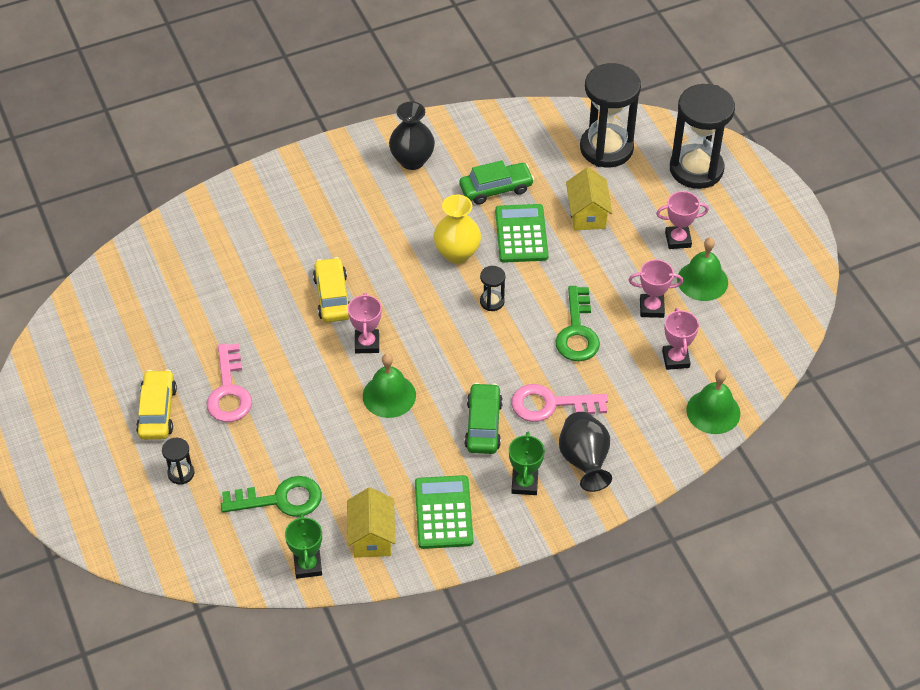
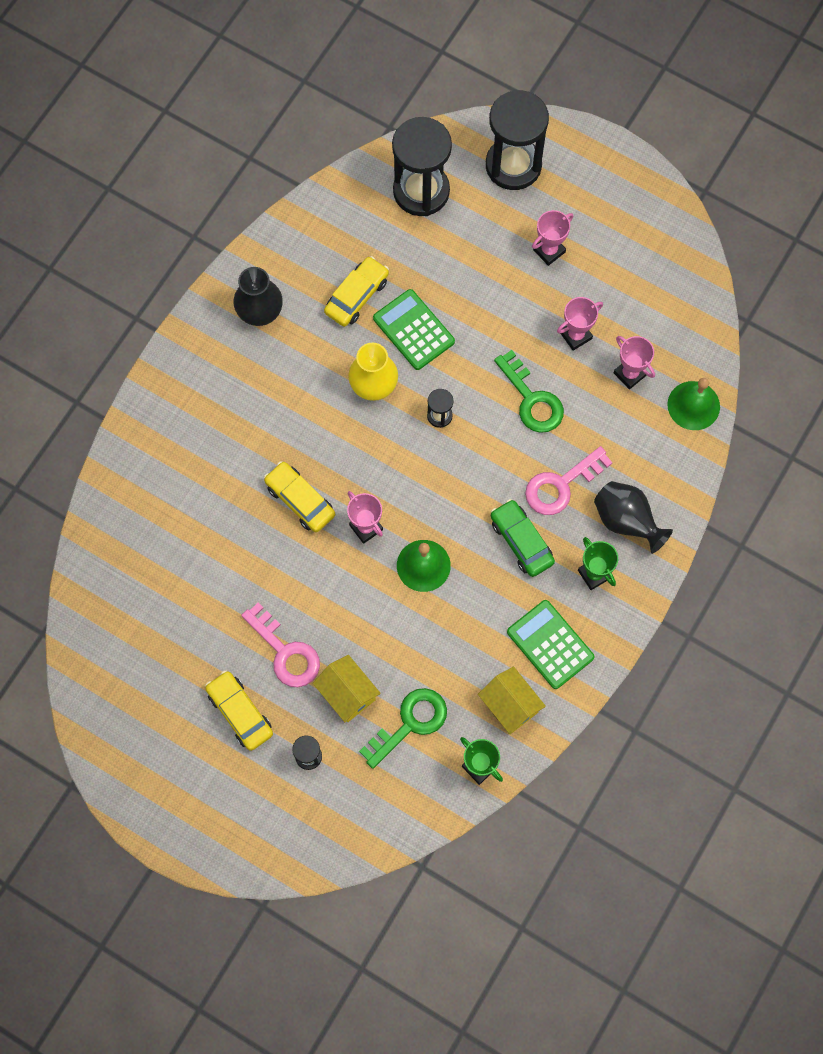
camera: 35 degrees left, 20 degrees up
(496, 189) = (357, 296): green car -> yellow car
(587, 214) = (455, 273): yellow house -> yellow house (347, 693)
(702, 281) = (598, 280): green bell -> none

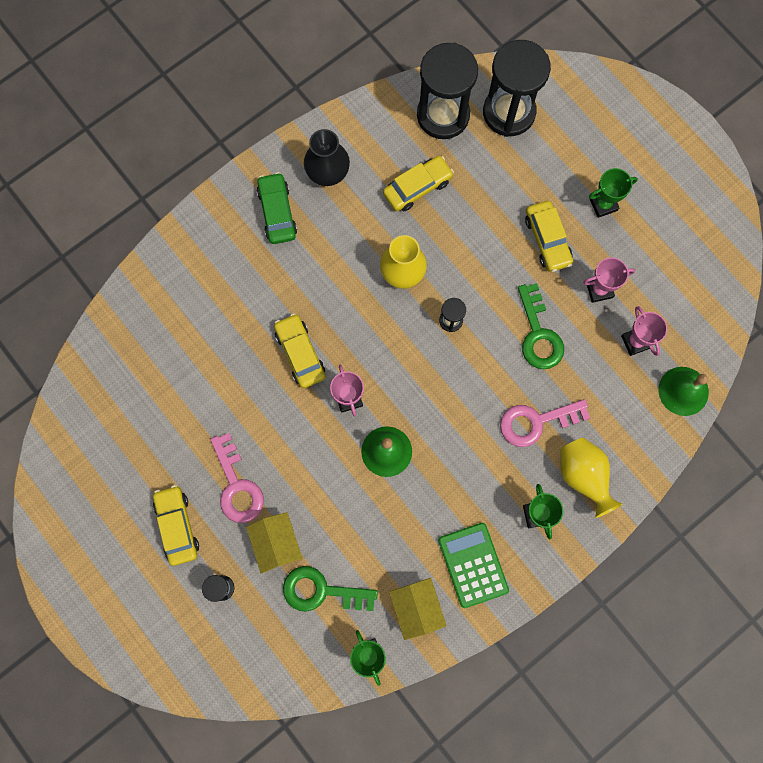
camera: 20 degrees right, 5 degrees up
(410, 723) = (321, 591): green key -> green key turned 150 degrees counterclockwise
(413, 330) = (456, 235): green calculator -> none
(506, 304) = (547, 240): none -> yellow car
(513, 165) = (599, 116): black hourglass -> black hourglass (443, 115)
(521, 541) = (482, 460): green car -> green car (277, 212)
(549, 251) = (603, 204): pink trophy -> green trophy
(626, 521) = (583, 476): black vase -> yellow vase

